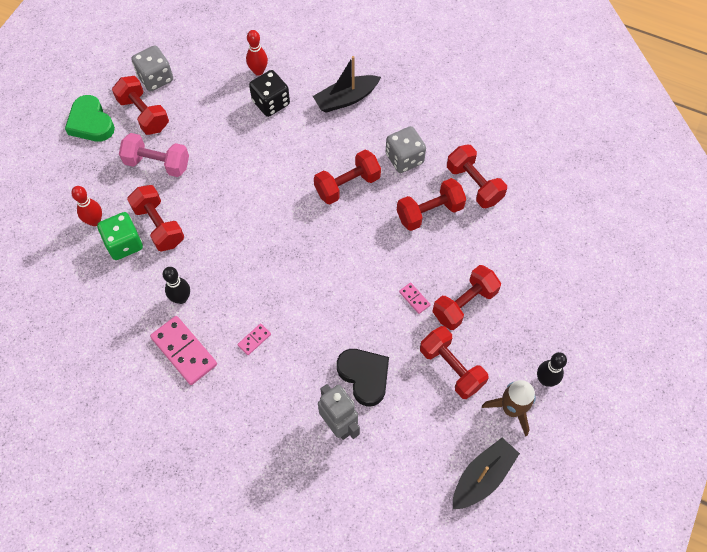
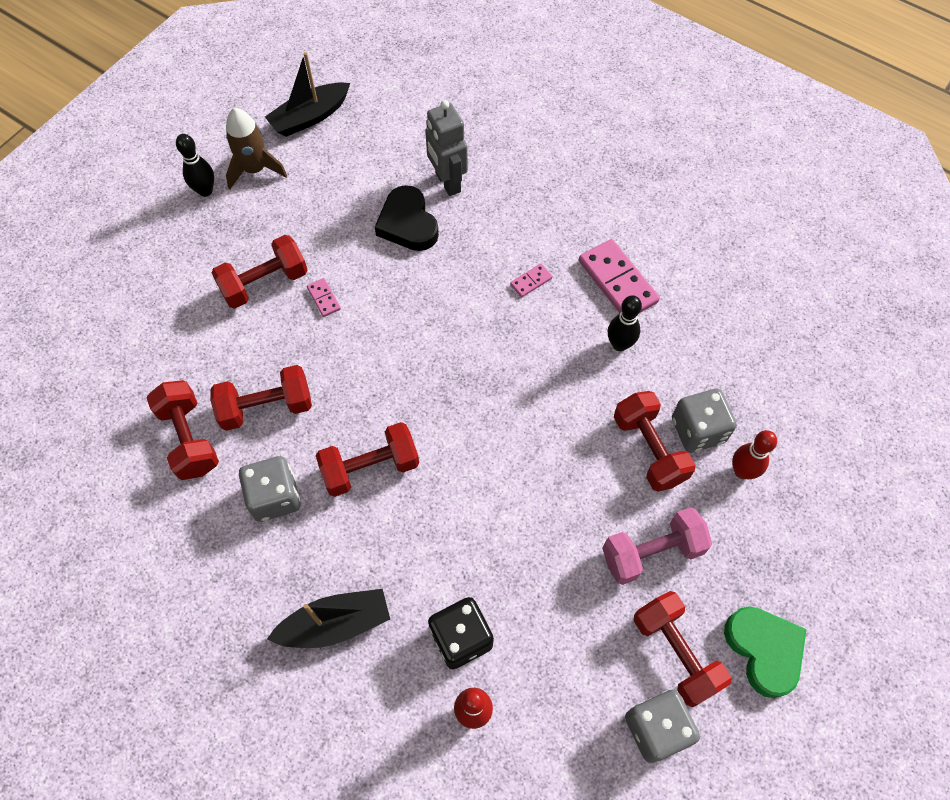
camera: 170 degrees left, 0 degrees up
(124, 244) = (698, 430): green dice -> grey dice
(157, 163) = (652, 552): pink dumbbell -> pink dumbbell turned 45 degrees counterclockwise
(451, 368) = (305, 218): red dumbbell -> none

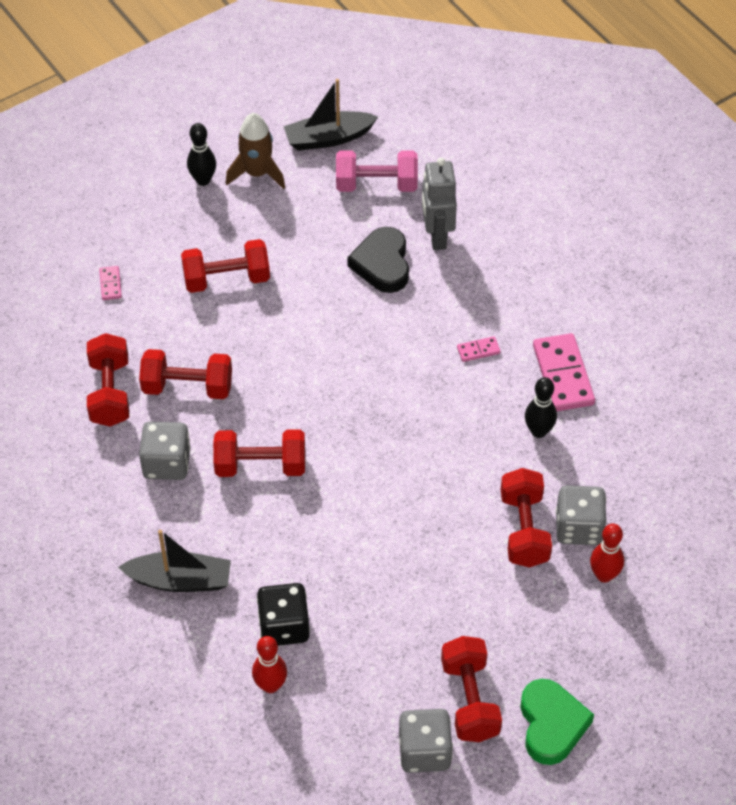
camera: 20 degrees right, 10 degrees down
(324, 298) = (276, 309): pink domino -> pink domino (110, 284)
(652, 552) = (486, 614): pink dumbbell -> pink dumbbell (376, 185)

